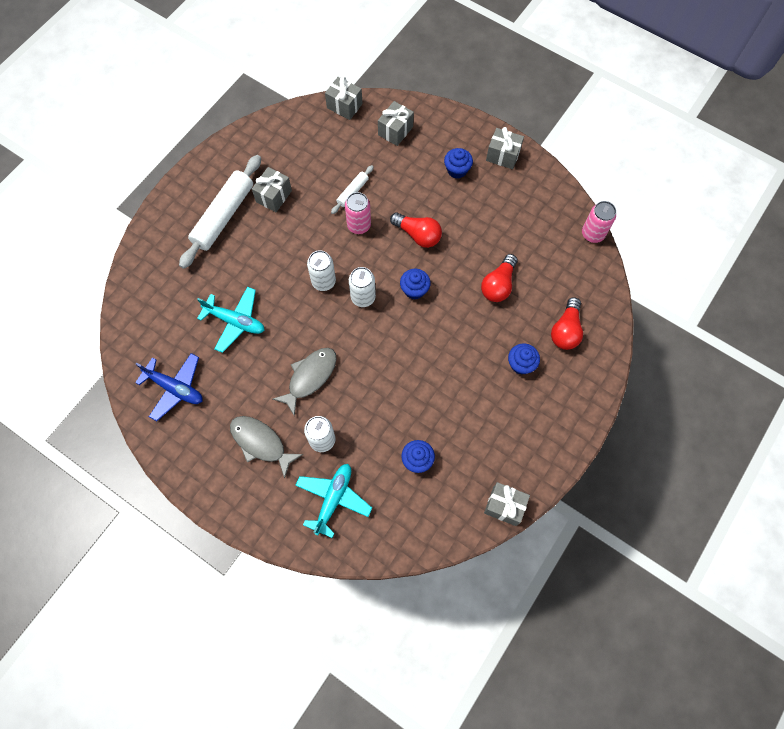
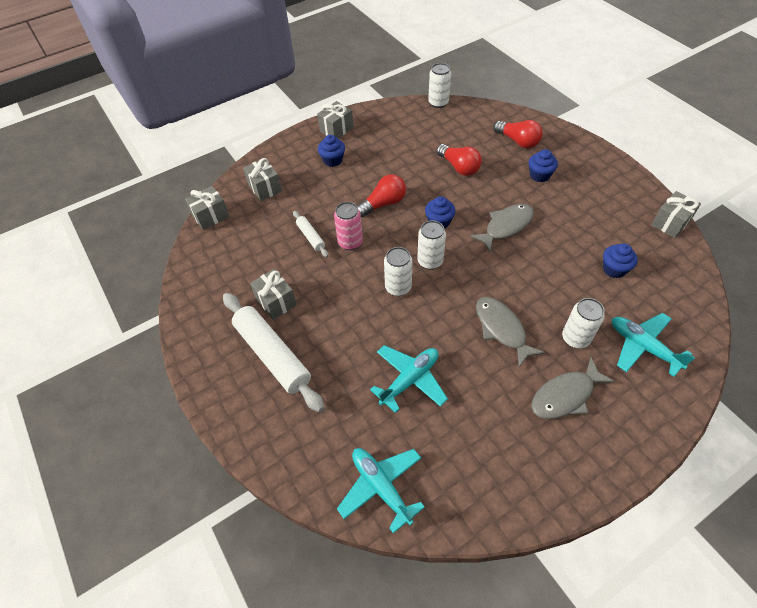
camera: 65 degrees left, 15 degrees down
(142, 332) = (381, 487): none -> turquoise plane
(175, 388) = (471, 468): blue plane -> none
(433, 350) = (506, 226): none -> grey fish
(592, 234) = (438, 103): pink can -> white can

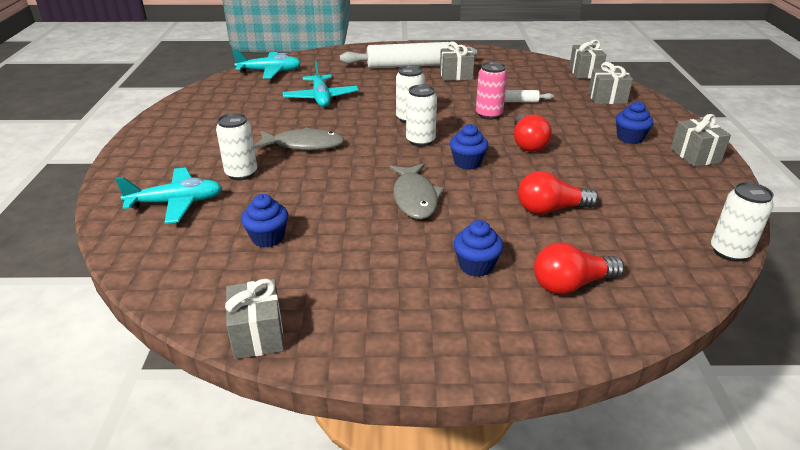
camera: 120 degrees right, 20 degrees down
(565, 395) = (211, 146): grey fish -> none

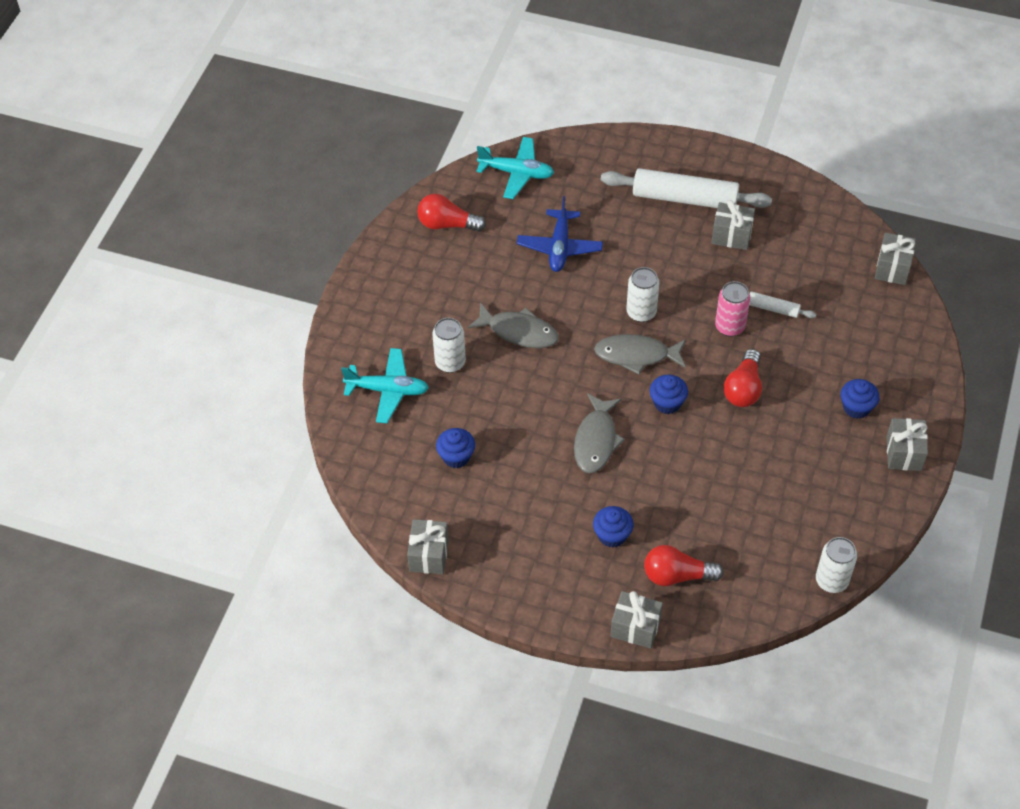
camera: 20 degrees right, 20 degrees up
(321, 98) = (559, 247): turquoise plane -> blue plane
(420, 141) = (636, 355): white can -> grey fish
(550, 209) = (710, 488): red light bulb -> red light bulb (447, 224)
(607, 98) = (882, 329): grey gift -> grey gift (635, 627)

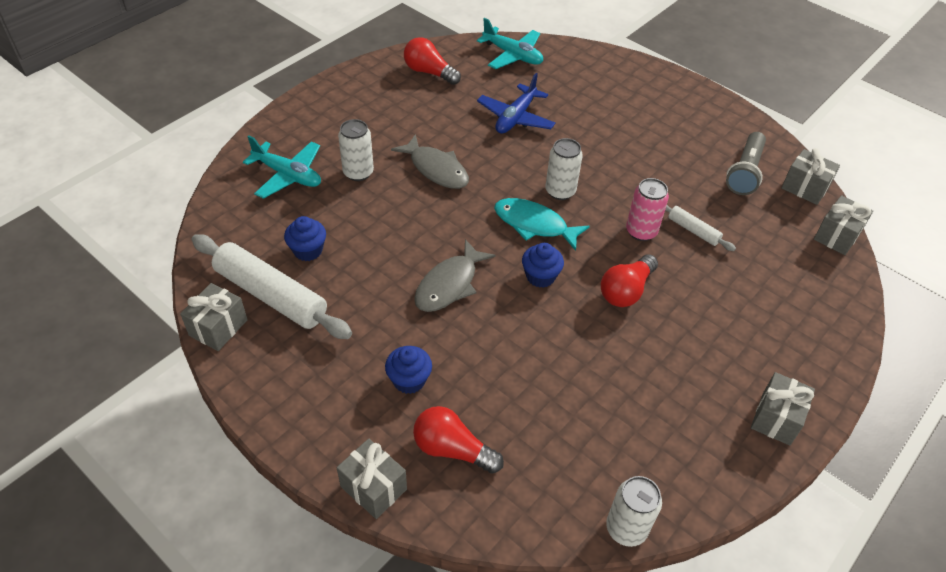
camera: 20 degrees right, 5 degrees down
(636, 355) = (534, 224): grey fish -> turquoise fish
(684, 198) = (653, 117): white rolling pin -> white rolling pin (271, 295)
(731, 235) = (682, 158): grey gift -> grey gift (804, 188)
(792, 230) = (745, 172): none -> grey flashlight
(856, 407) = (741, 352): blue cupcake -> none

